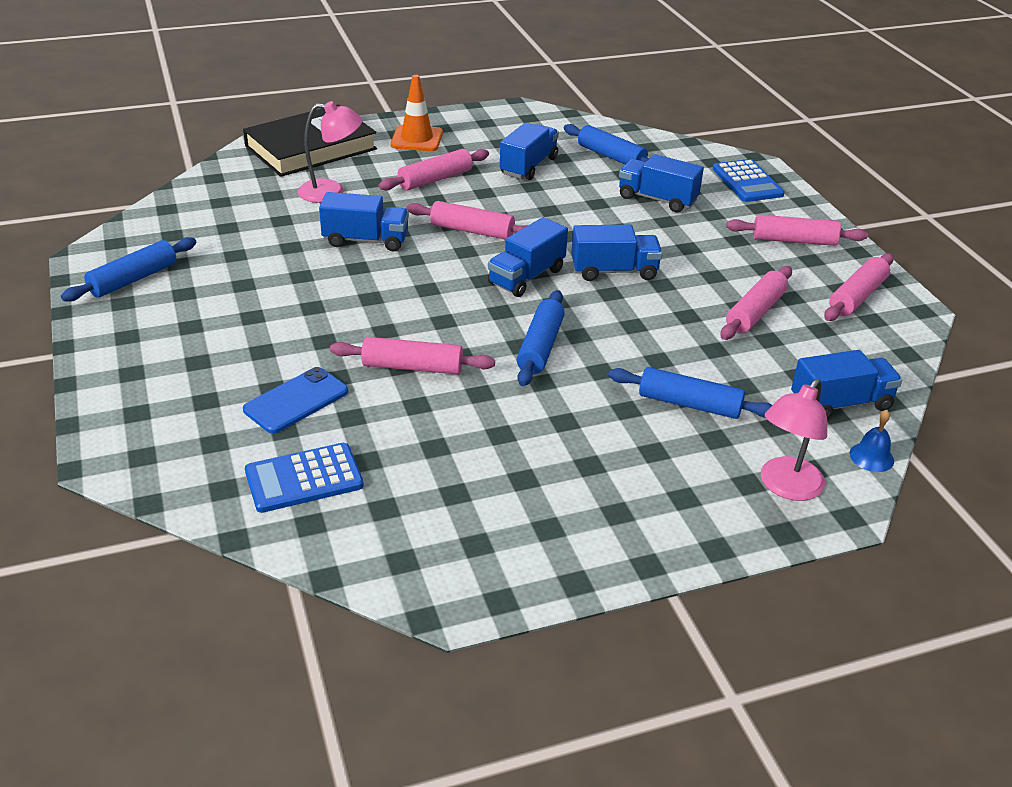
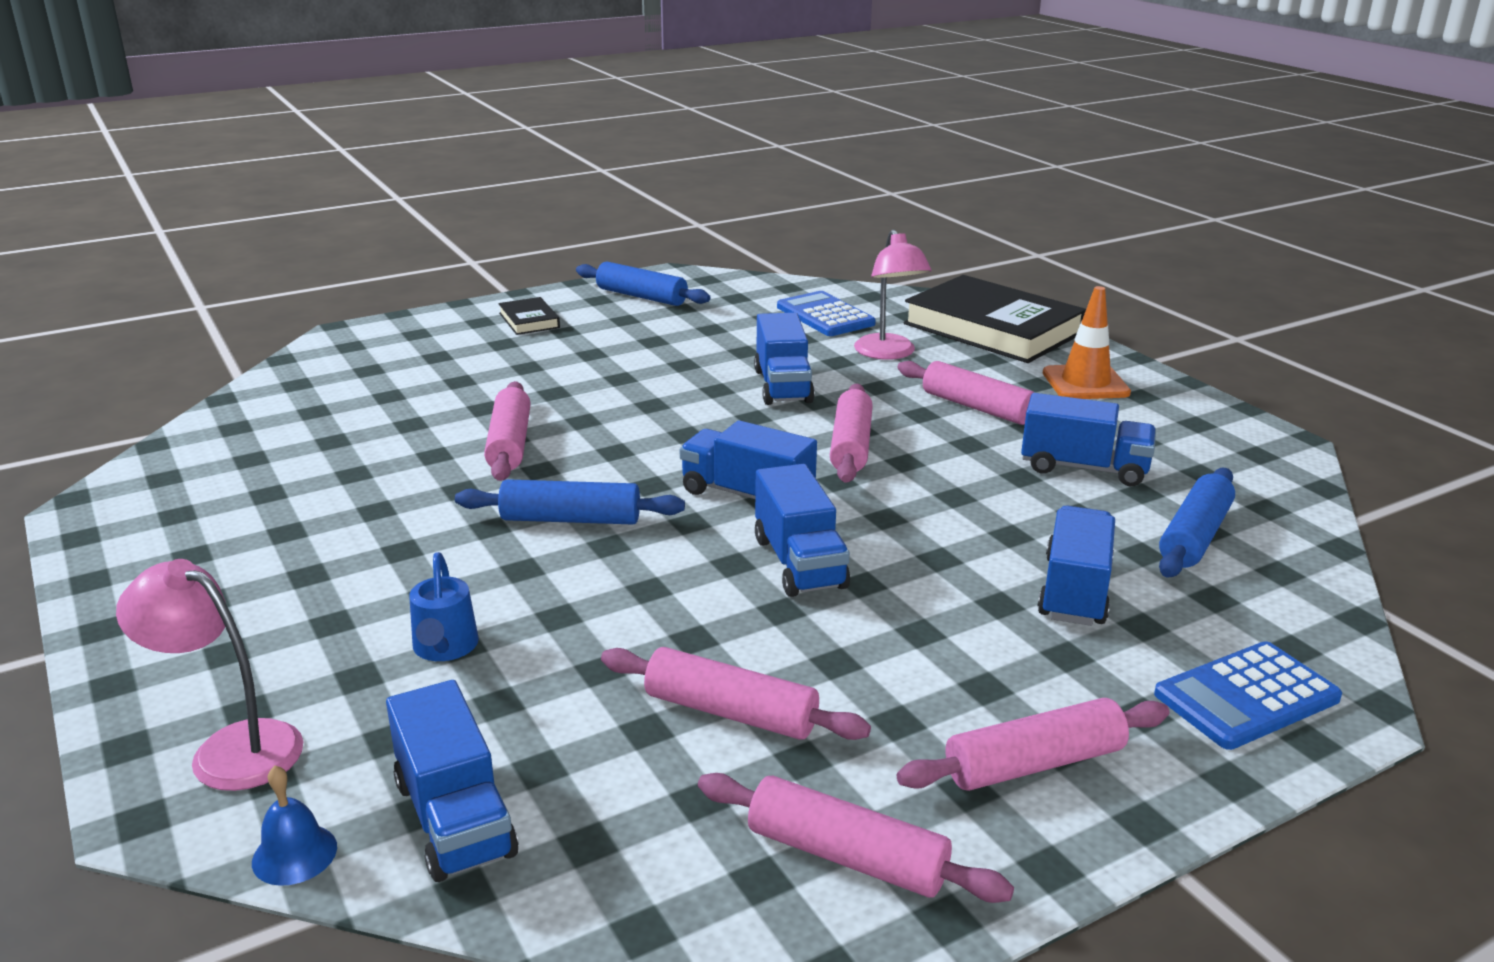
camera: 80 degrees right, 10 degrees down
(149, 344) = (529, 320): none -> black book
(296, 401) = (438, 394): blue phone -> none
(304, 479) = (306, 415): blue calculator -> blue calculator (825, 316)
(689, 404) = (444, 649): blue rolling pin -> blue watering can
(794, 240) = (1034, 764): pink rolling pin -> pink rolling pin turned 75 degrees clockwise

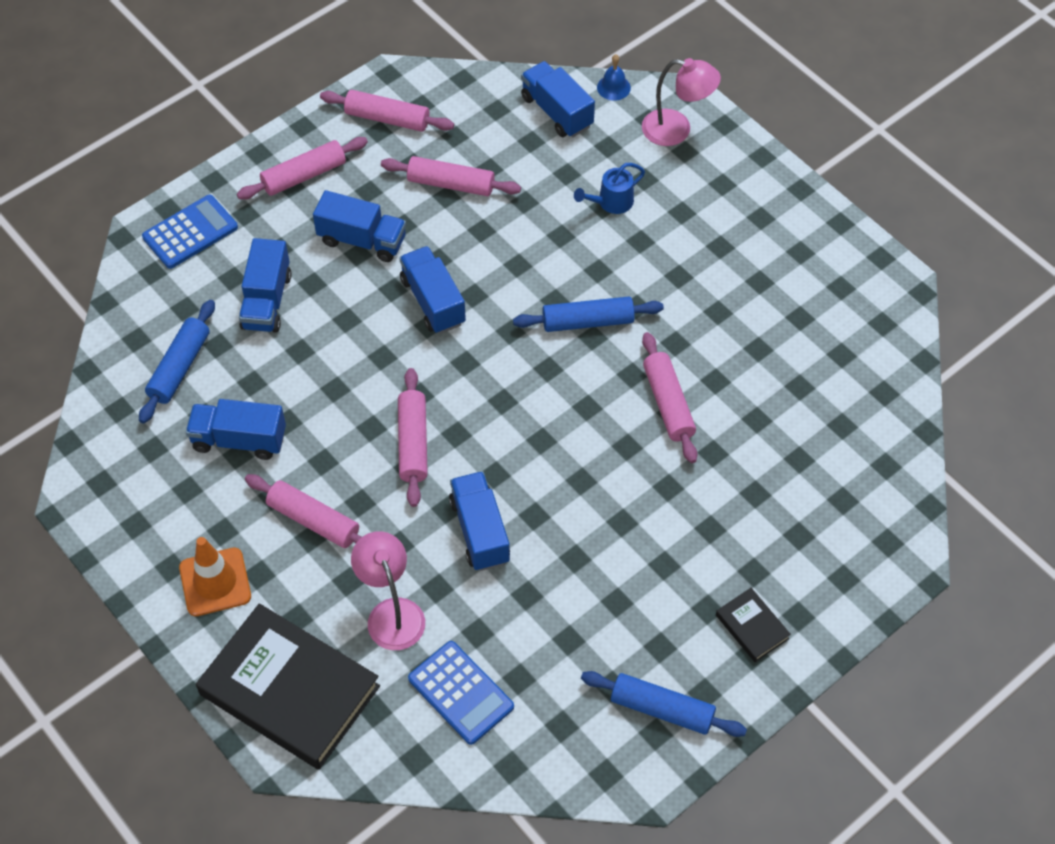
camera: 170 degrees right, 30 degrees up
(444, 649) = (611, 203): blue watering can -> blue watering can turned 105 degrees counterclockwise
(747, 495) = (479, 367): blue truck -> blue truck (362, 240)

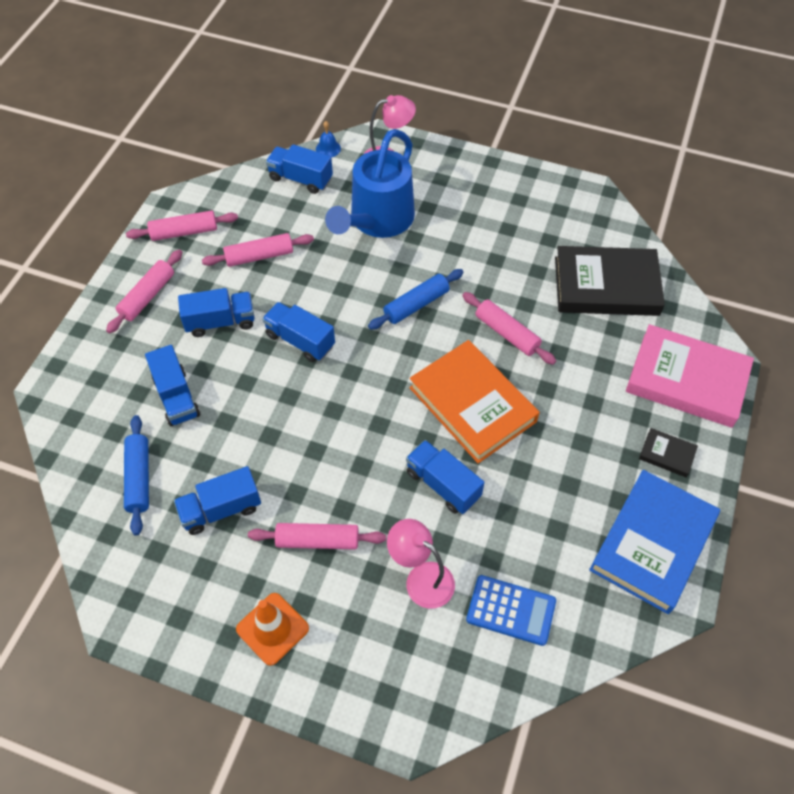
camera: 30 degrees left, 0 degrees up
(190, 232) = (84, 375): blue calculator -> none
(290, 690) = (385, 681): black book -> black book (606, 286)
(413, 443) = (353, 446): pink rolling pin -> none
(571, 463) = (472, 404): none -> orange book
(611, 203) = (377, 221): blue watering can -> blue watering can, size x2.41
(662, 709) = (652, 543): blue rolling pin -> blue book
(841, 558) = (686, 380): none -> pink book

